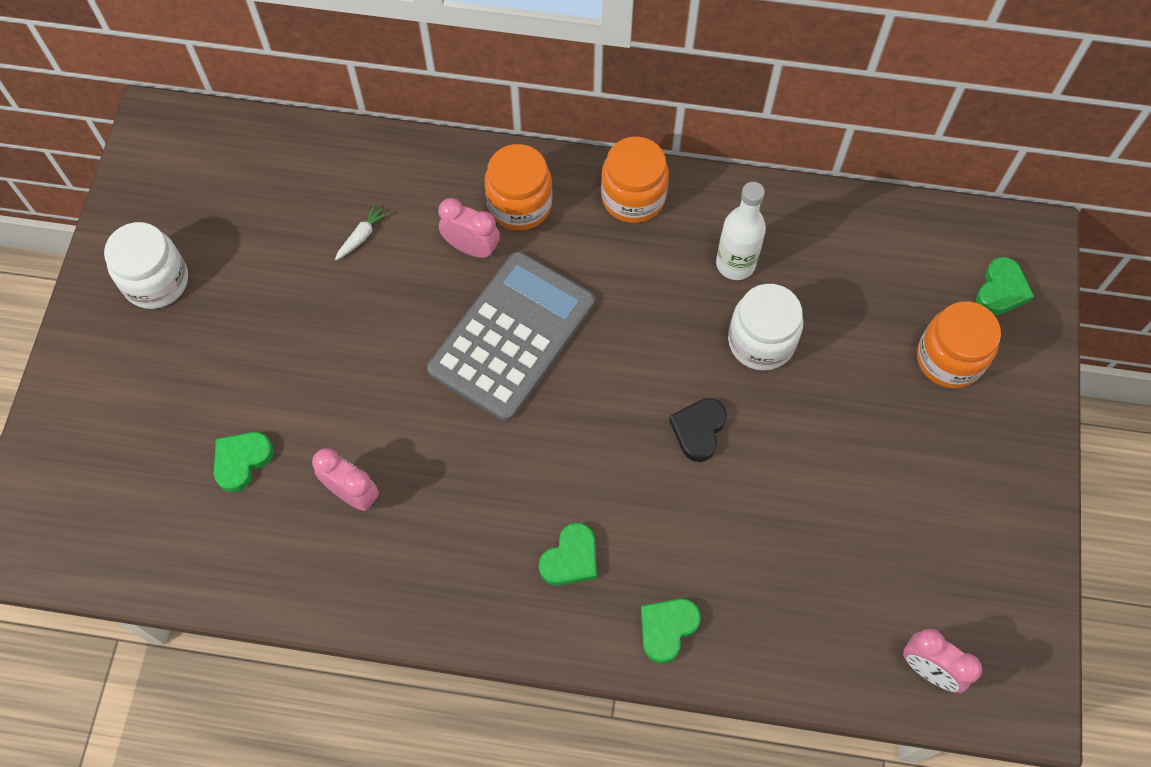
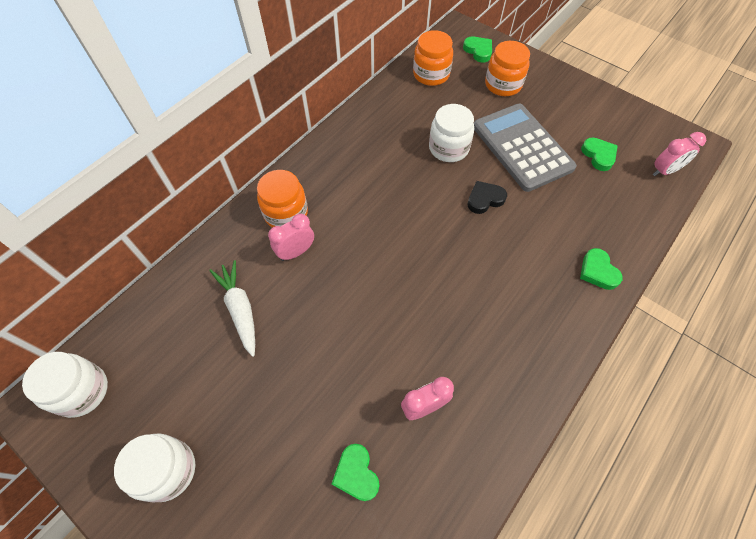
camera: 60 degrees left, 5 degrees down
(191, 151) = (82, 391): none -> white jar
(362, 236) = (240, 309): white carrot -> white carrot, size x1.93
(512, 336) = (370, 259): grey calculator -> grey calculator (522, 147)
(570, 558) = (532, 299): green heart -> green heart (598, 155)
(633, 197) = (323, 159): orange jar -> orange jar (431, 74)
(698, 430) = (484, 199): black heart -> black heart turned 105 degrees clockwise
(735, 264) = (396, 137): white bottle -> none

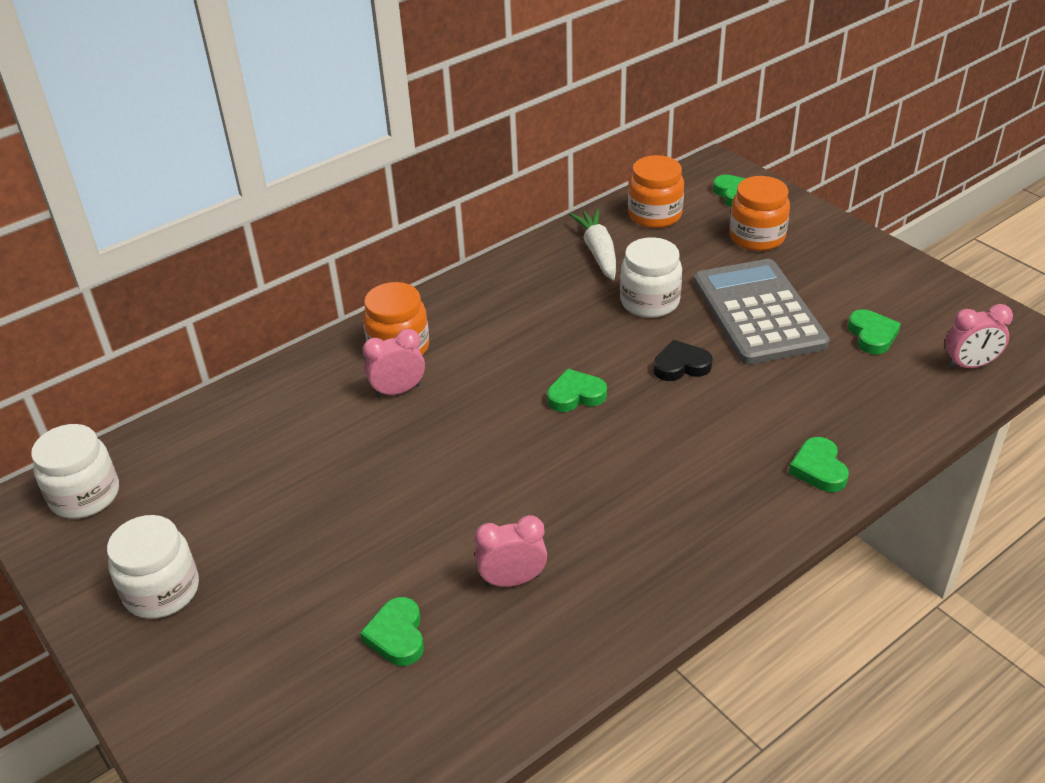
camera: 15 degrees right, 20 degrees down
(240, 309) = (305, 442): white carrot -> white carrot (598, 252)
(421, 236) = (575, 395): none -> green heart

